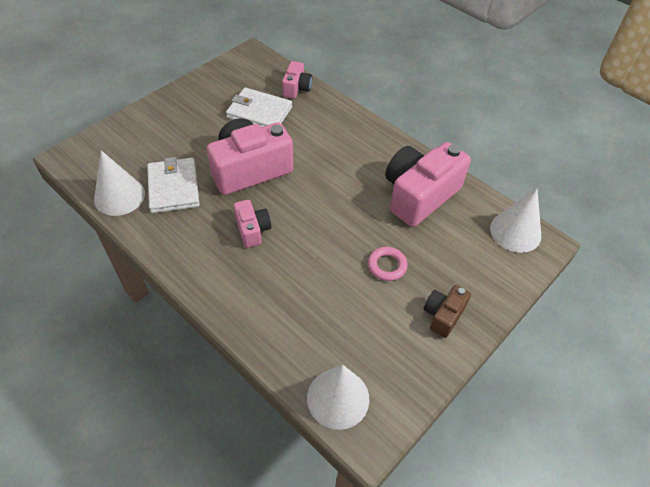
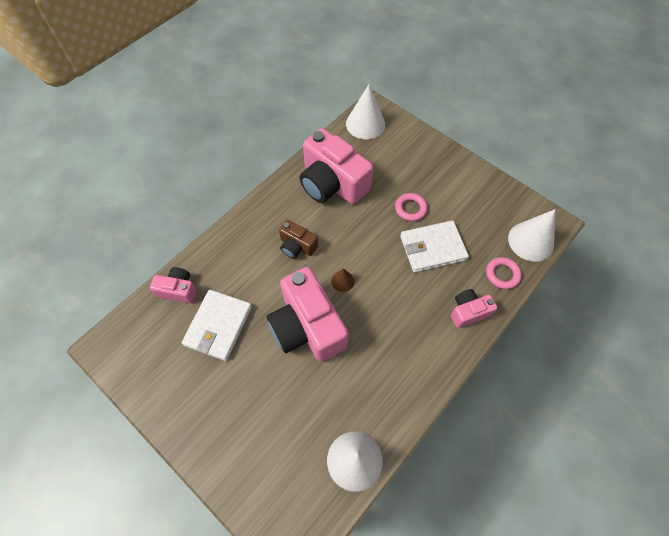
camera: 90 degrees left, 10 degrees up
(173, 187) = (337, 401): white wallet -> white wallet (432, 248)
(252, 230) = (386, 315): pink camera -> pink camera (468, 312)
(290, 352) = (502, 274): none -> pink ring
(295, 197) = (342, 281): none -> brown cone
(443, 315) = (449, 175): brown camera -> brown camera (297, 246)

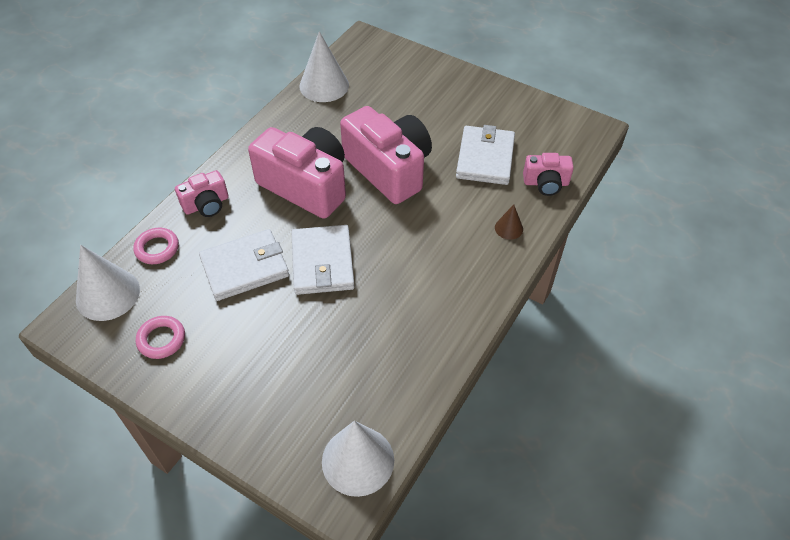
camera: 170 degrees right, 10 degrees down
(297, 246) = (423, 246): brown camera -> none
(332, 183) = (395, 338): pink camera -> pink camera (306, 186)
(342, 281) = (357, 216): brown cone -> brown cone (508, 228)
(374, 243) = (322, 262): none -> white wallet
(410, 209) = (274, 316): pink ring -> pink ring (161, 339)

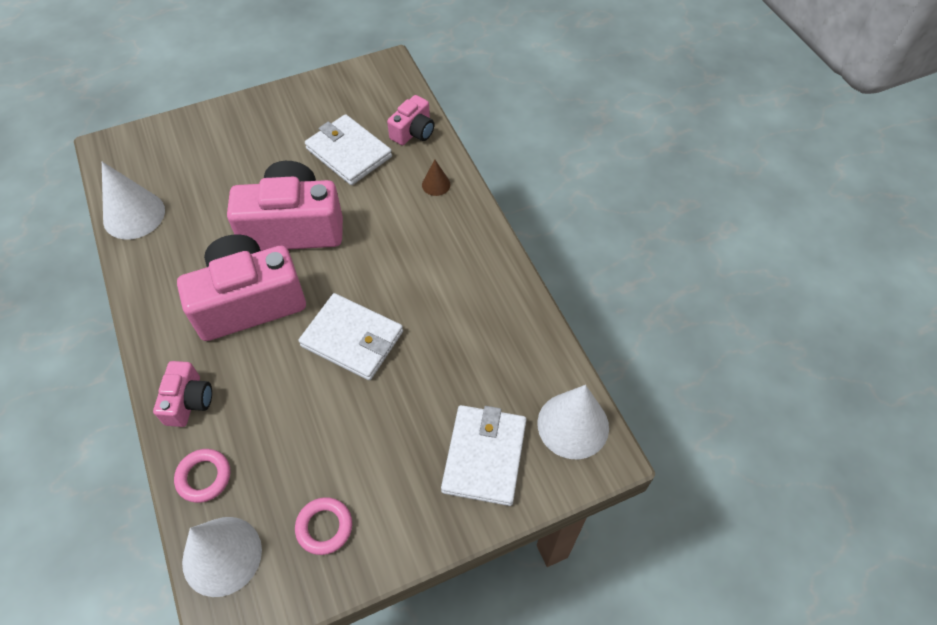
camera: 55 degrees left, 5 degrees up
(245, 267) = (301, 407): white wallet -> white wallet (484, 456)

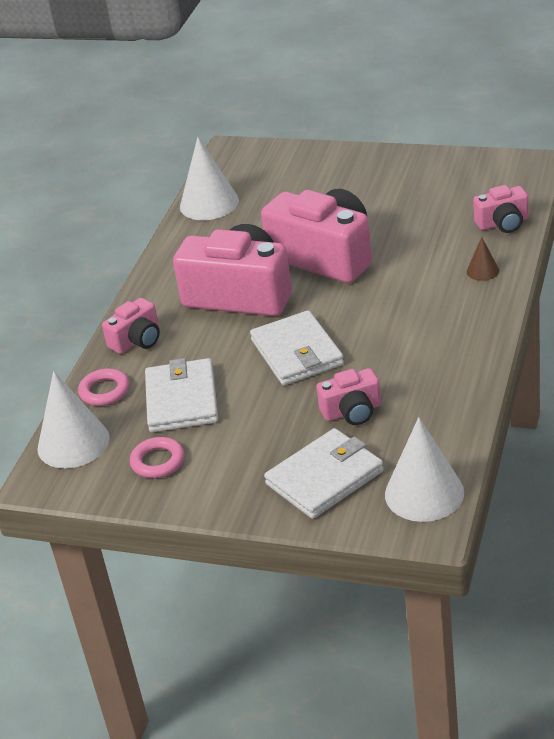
camera: 45 degrees right, 20 degrees down
(348, 153) = (426, 219): white wallet -> white wallet (182, 399)
(450, 375) = (352, 411): none -> pink camera

